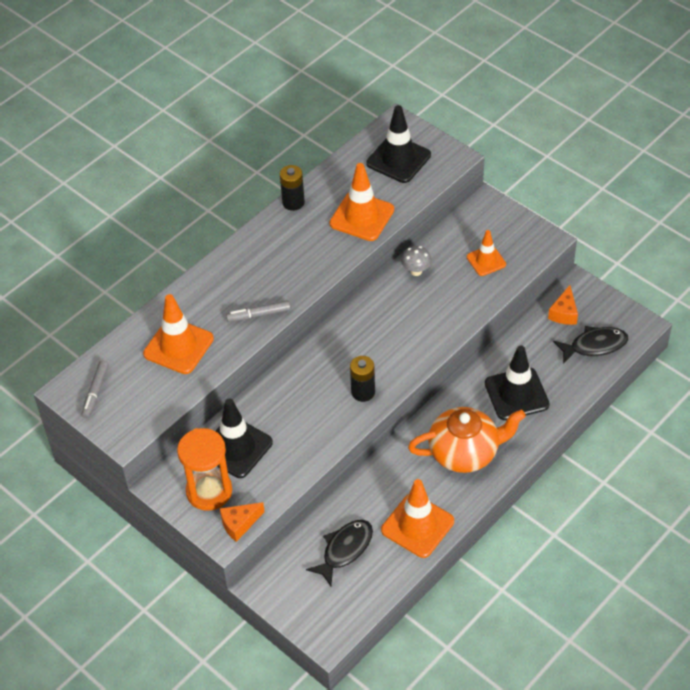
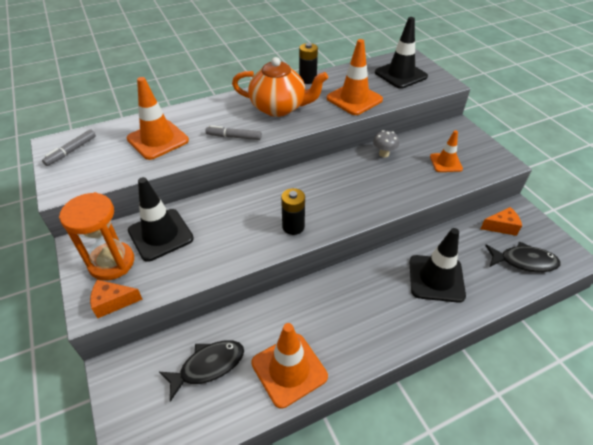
camera: 20 degrees right, 5 degrees down
(465, 452) = (367, 314): orange teapot -> orange teapot (279, 108)
(564, 313) = (501, 226): orange cheese -> orange cheese turned 135 degrees counterclockwise

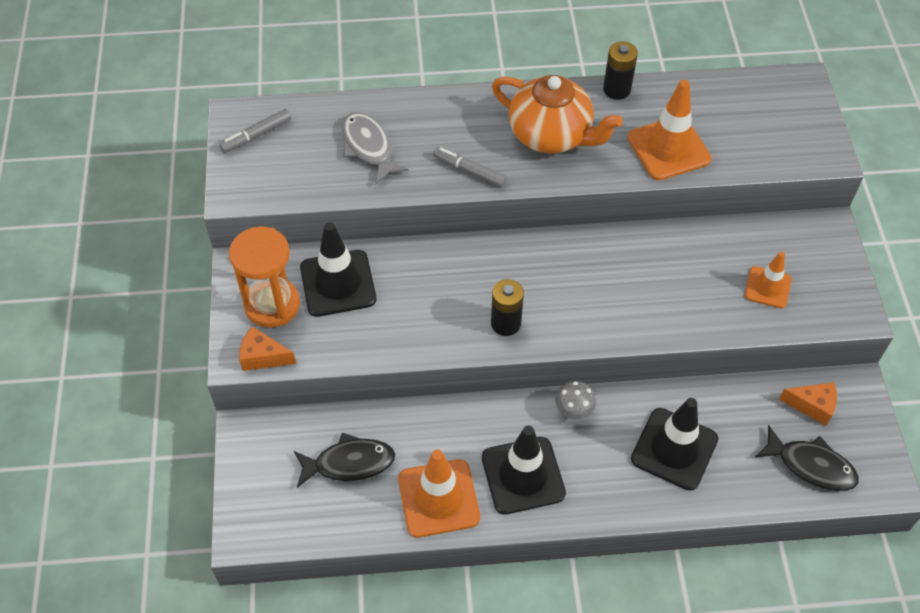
camera: 20 degrees right, 10 degrees up
(158, 140) = (368, 147): orange traffic cone -> grey fish
(384, 154) = (684, 245): grey mushroom -> grey mushroom (573, 411)
(400, 75) = (766, 118): black traffic cone -> black traffic cone (523, 475)

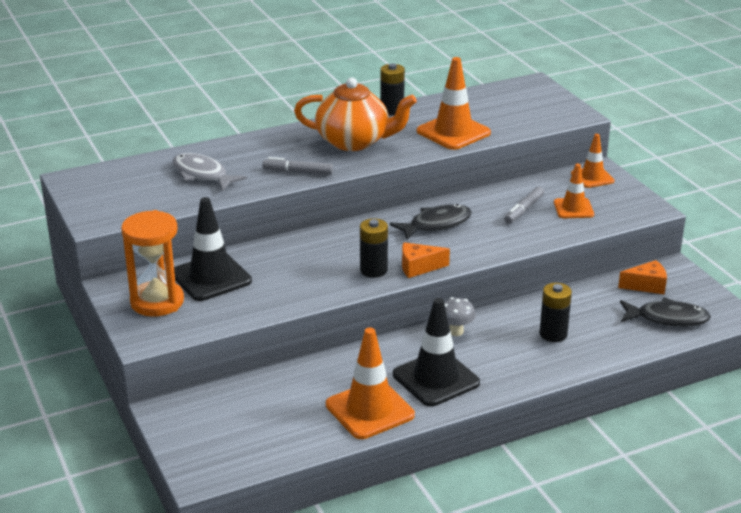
camera: 20 degrees left, 25 degrees down
(256, 135) = (96, 186): grey marker -> grey marker (524, 210)
(263, 357) = (166, 334): orange cheese -> orange cheese (418, 267)
(349, 463) = (275, 407): black fish -> black fish (436, 224)
(674, 449) = (553, 334): black traffic cone -> black battery
(814, 240) = (592, 177): none -> orange traffic cone

